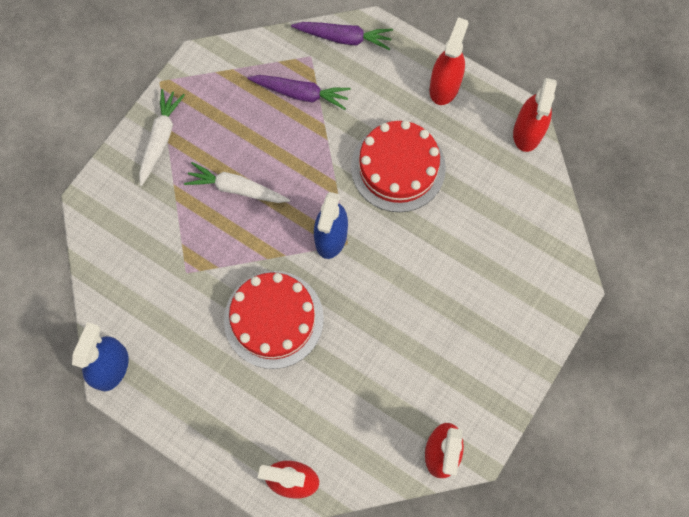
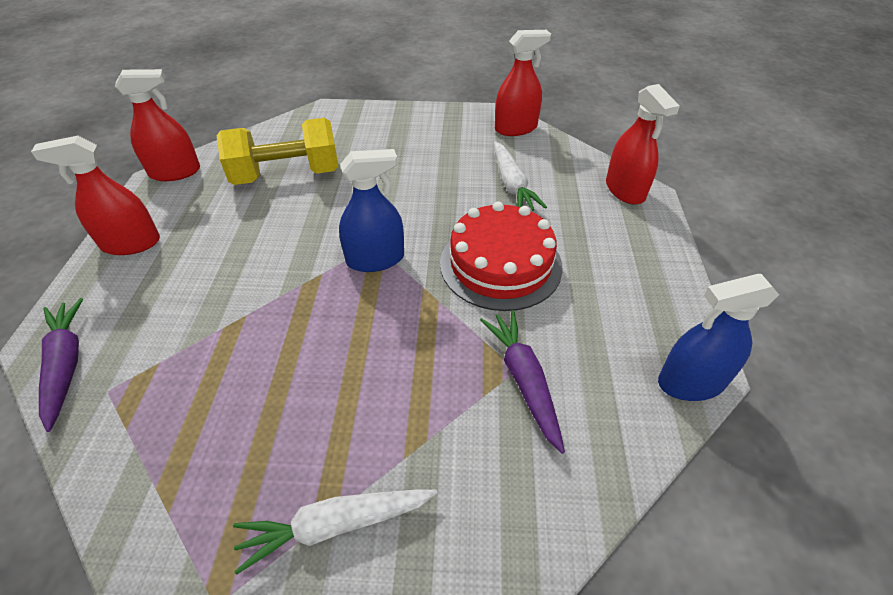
camera: 120 degrees left, 25 degrees down
(236, 188) = (366, 374): white carrot -> white carrot (512, 184)
(301, 94) = (181, 372): purple carrot -> purple carrot (523, 380)
(398, 167) = (258, 241): red cake -> none
(475, 214) = (287, 175): none -> yellow dumbbell

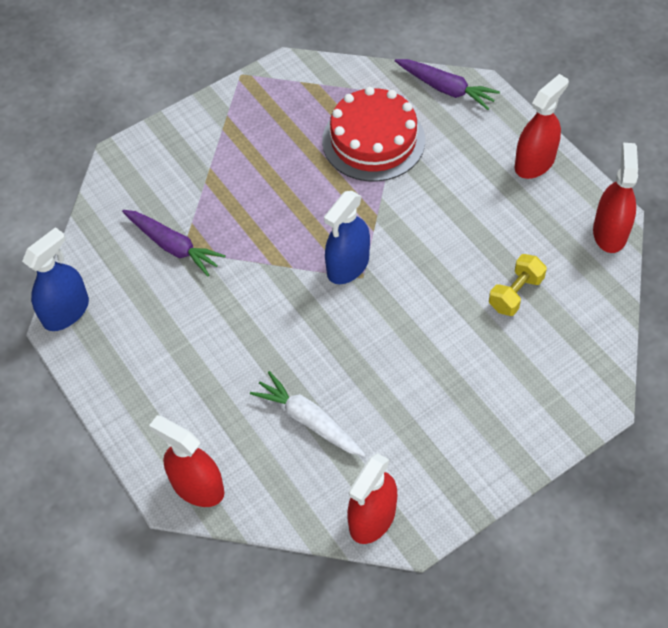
camera: 145 degrees right, 10 degrees up
(175, 172) = (610, 232): red spray bottle -> red spray bottle turned 150 degrees clockwise
(287, 175) = (515, 293): yellow dumbbell -> yellow dumbbell, size x0.54
(335, 525) = (217, 124): white carrot -> none
(500, 264) = (251, 323): red cake -> red cake (373, 140)

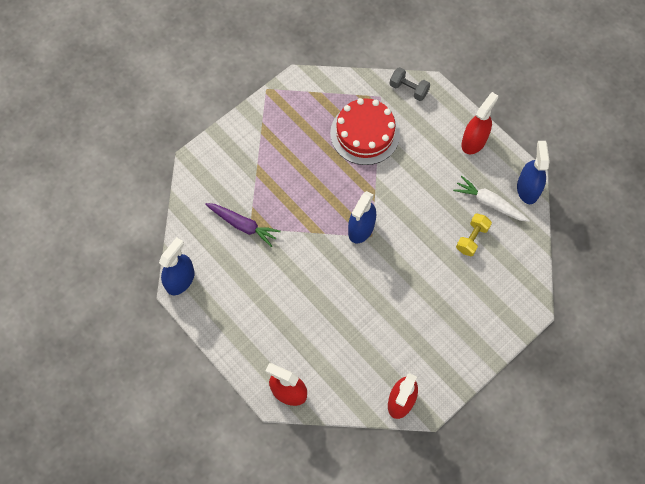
camera: 10 degrees left, 10 degrees up
(308, 420) = (352, 340): white carrot -> white carrot (489, 203)
(446, 89) = (408, 89): purple carrot -> grey dumbbell
(610, 232) = (527, 189): red spray bottle -> blue spray bottle

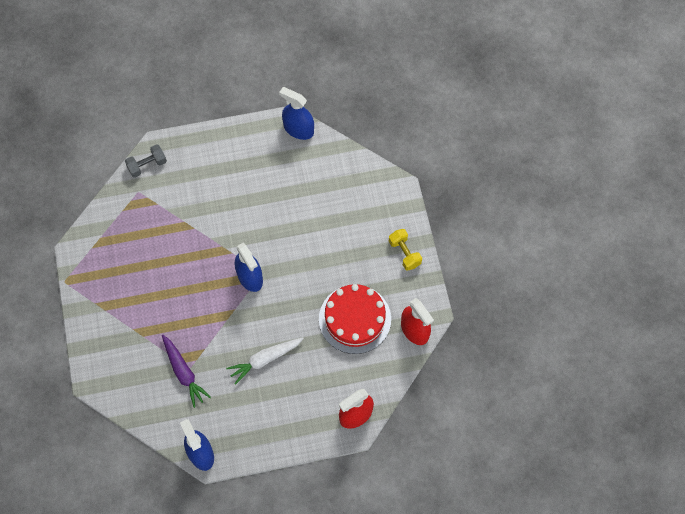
camera: 60 degrees left, 0 degrees up
(243, 225) = (184, 372): purple carrot -> purple carrot turned 90 degrees clockwise
(365, 133) = (164, 224): red cake -> red cake (355, 319)
(472, 238) = (314, 196): yellow dumbbell -> yellow dumbbell (404, 253)
(474, 141) = (230, 143): red spray bottle -> none
(489, 203) = (292, 165): white carrot -> white carrot (265, 360)

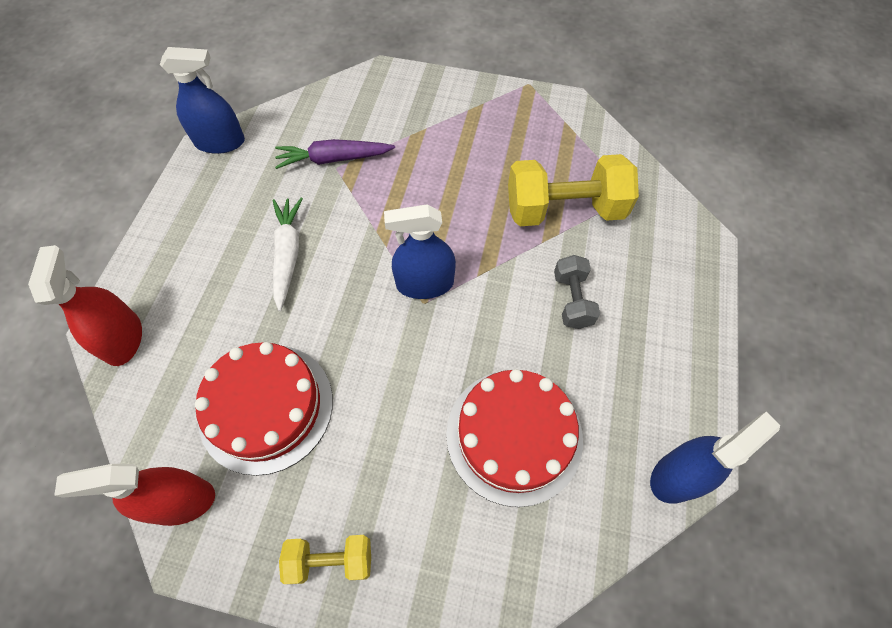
camera: 115 degrees right, 5 degrees down
(147, 165) = (675, 219): grey dumbbell -> grey dumbbell (572, 300)
(166, 224) = (564, 210): none -> yellow dumbbell
(313, 201) = (514, 435): none -> red cake

